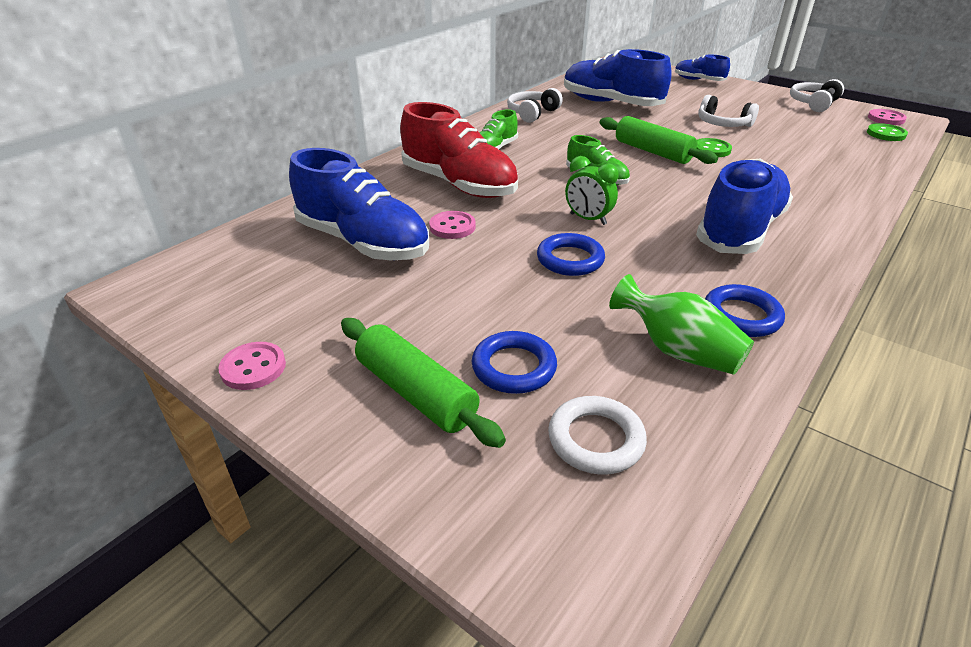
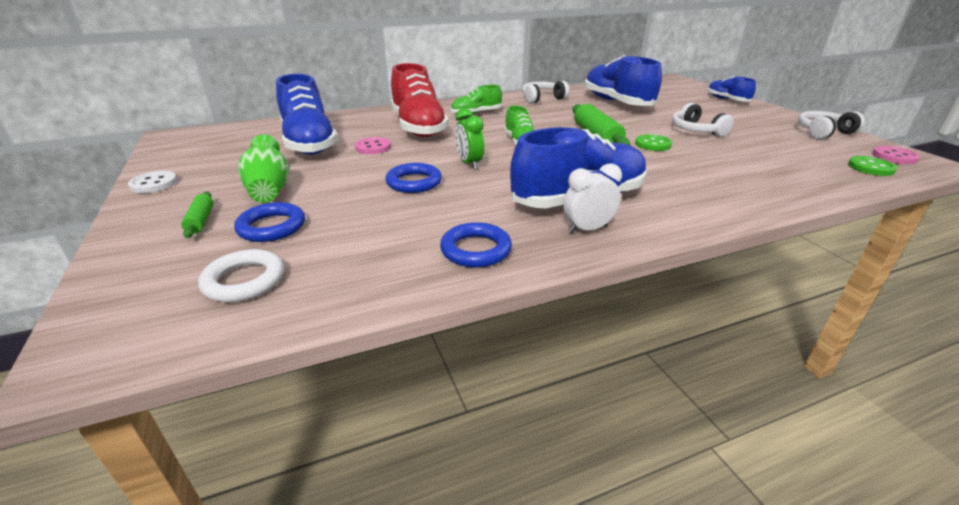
camera: 30 degrees right, 5 degrees down
(253, 368) = (154, 184): pink button -> white button
(416, 392) = (201, 220): green rolling pin -> green rolling pin, size x0.53
(677, 350) = (388, 254): green vase -> green vase (269, 189)
(791, 261) = (587, 229): none -> white clock

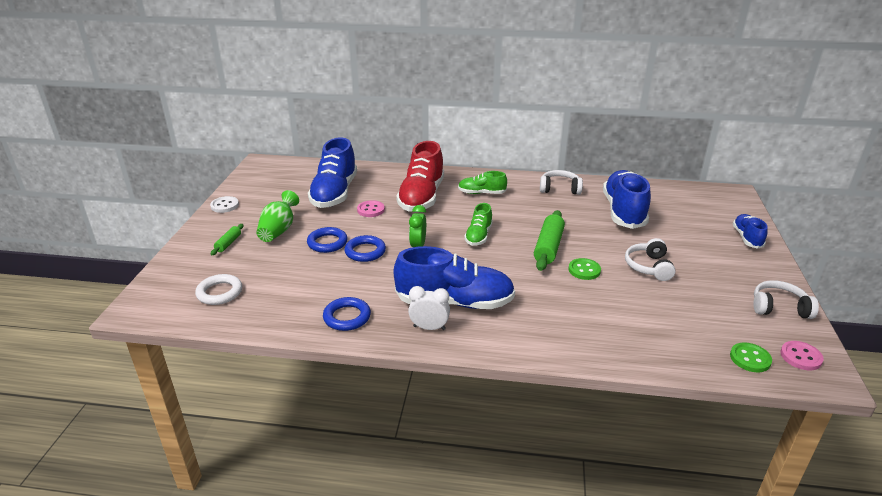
camera: 30 degrees right, 0 degrees up
(272, 227) = (258, 260): blue ring -> blue ring (327, 243)

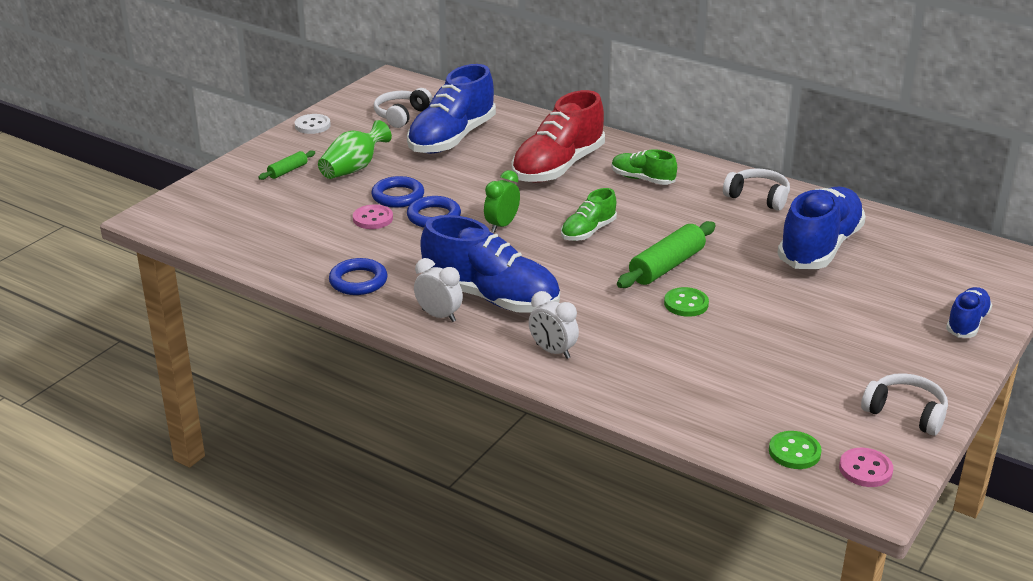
camera: 25 degrees right, 0 degrees up
(219, 292) = (244, 222): white ring -> none
(371, 210) = (480, 169): pink button -> pink button (373, 219)
(532, 332) = (552, 351): none -> white clock
(648, 267) = (778, 322): white headphones -> white headphones (401, 115)

